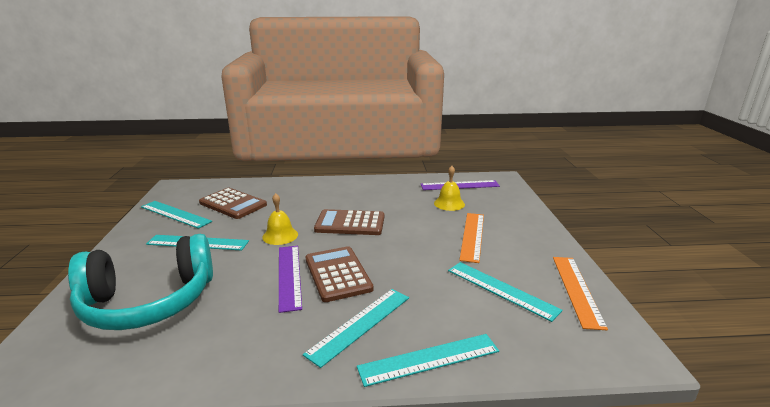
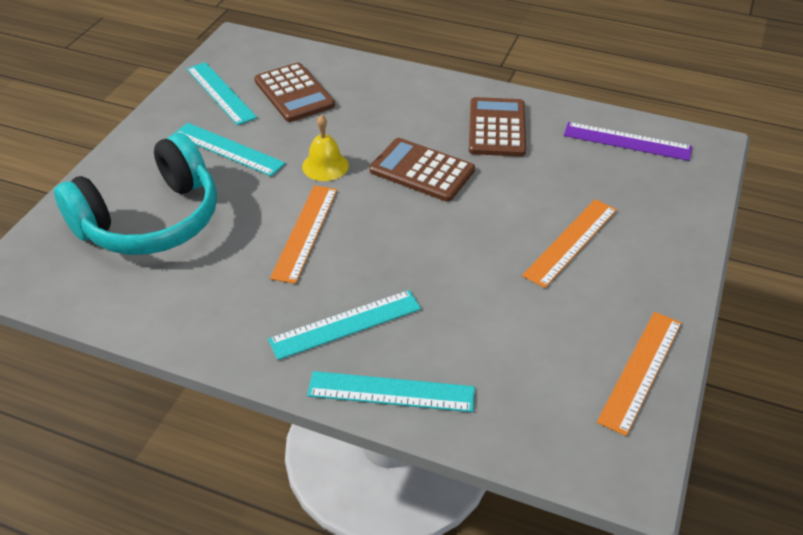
camera: 25 degrees right, 20 degrees up
(149, 301) = (150, 220): turquoise headphones -> turquoise headphones turned 45 degrees counterclockwise
(289, 276) = (305, 232): purple ruler -> orange ruler
(337, 274) = (360, 247): brown calculator -> brown calculator (497, 128)
(449, 203) = (583, 173): yellow bell -> none
(501, 290) = (541, 336): turquoise ruler -> none

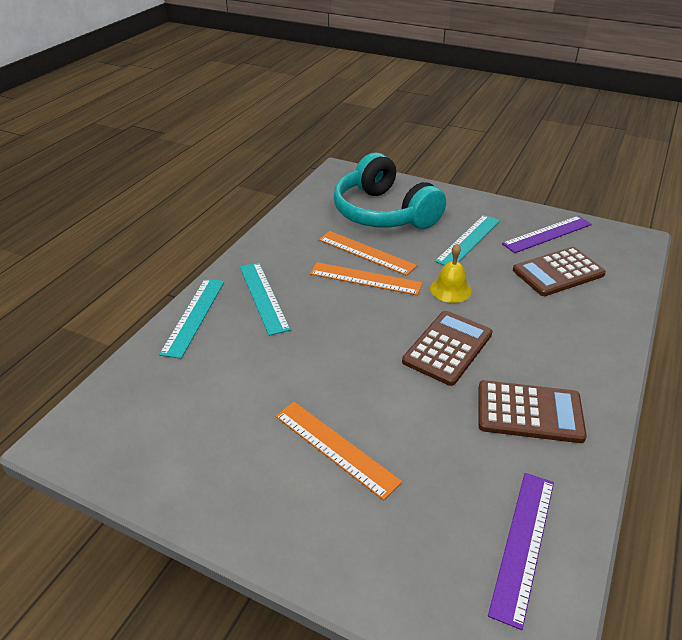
camera: 95 degrees right, 5 degrees down
(220, 93) = (547, 234): turquoise ruler -> purple ruler
(641, 371) = (156, 471): orange ruler -> orange ruler (366, 253)

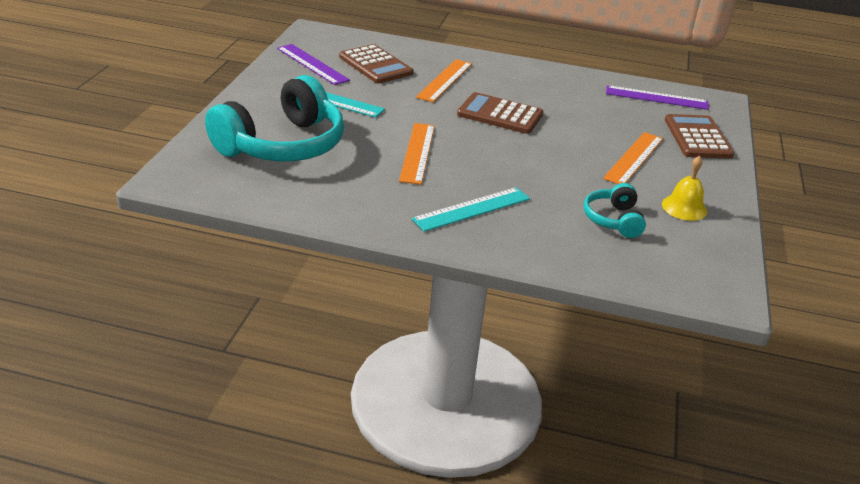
camera: 105 degrees left, 5 degrees down
(193, 316) = (523, 249): turquoise ruler -> none
(214, 388) = (613, 220): none -> turquoise headphones
(366, 253) = (370, 153): orange ruler -> orange ruler (445, 80)
(450, 289) = (419, 111): yellow bell -> yellow bell (684, 207)
(529, 412) = (551, 89): brown calculator -> brown calculator (697, 137)

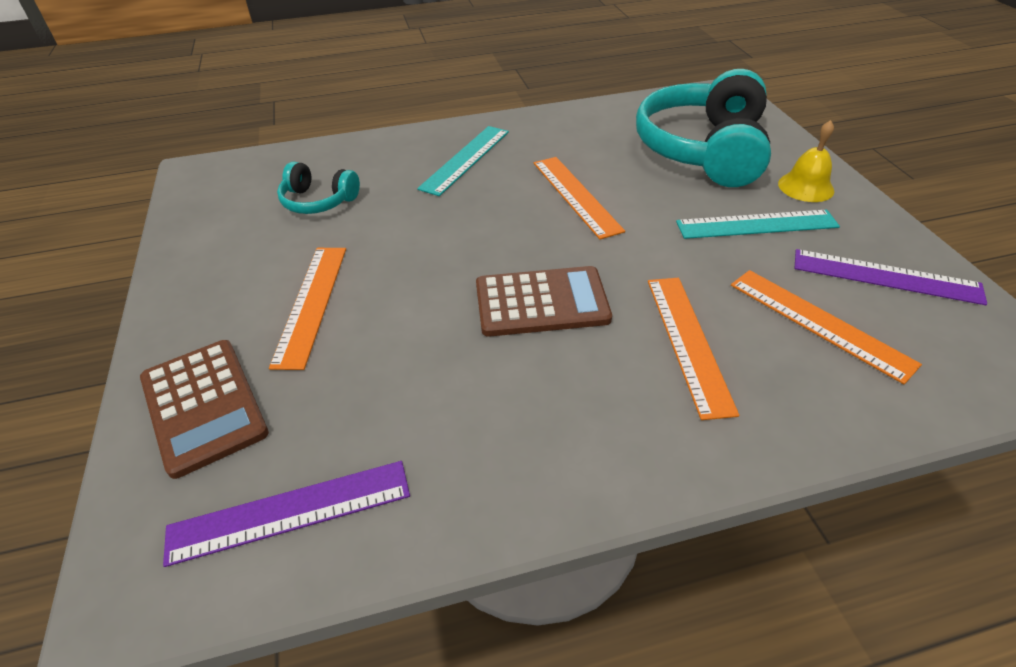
camera: 155 degrees right, 10 degrees up
(375, 65) = (819, 323): brown calculator -> orange ruler
(613, 220) = (318, 201): turquoise headphones -> turquoise headphones turned 135 degrees clockwise
(684, 207) = (235, 248): yellow bell -> yellow bell (805, 187)

